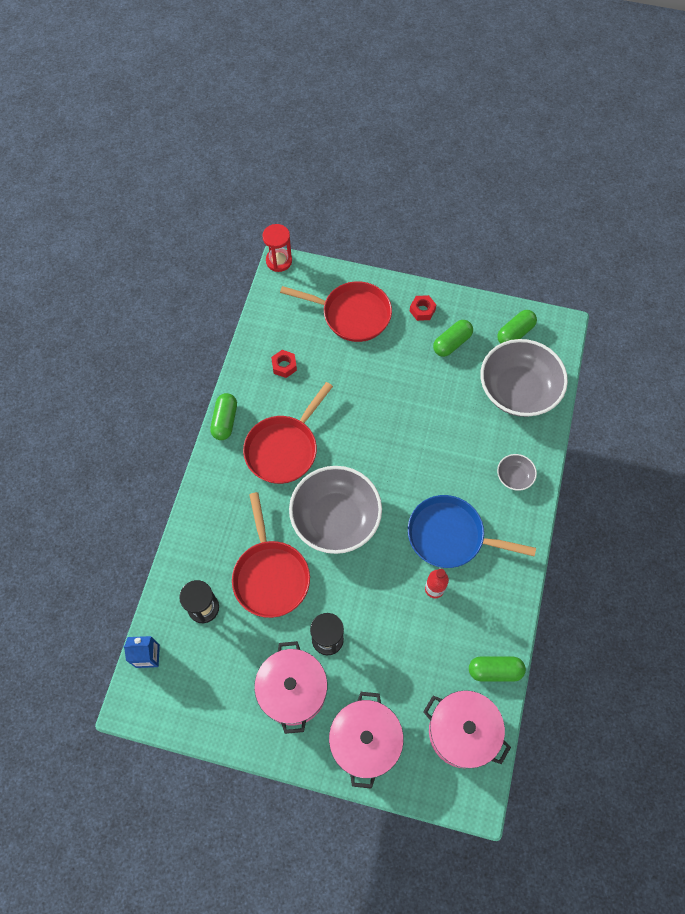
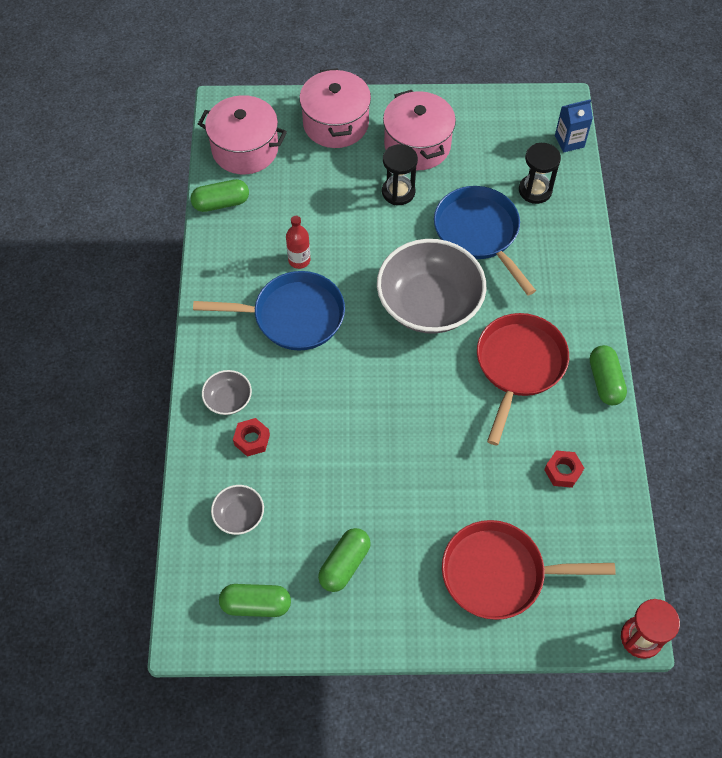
camera: 165 degrees right, 5 degrees down
(270, 575) = (479, 233): red pan -> blue pan
(422, 310) = (400, 607): red nut -> red nut (252, 440)
(515, 333) = (256, 604): green capsule -> green capsule turned 60 degrees clockwise
(518, 390) = (239, 515): grey bowl -> grey bowl, size x0.44

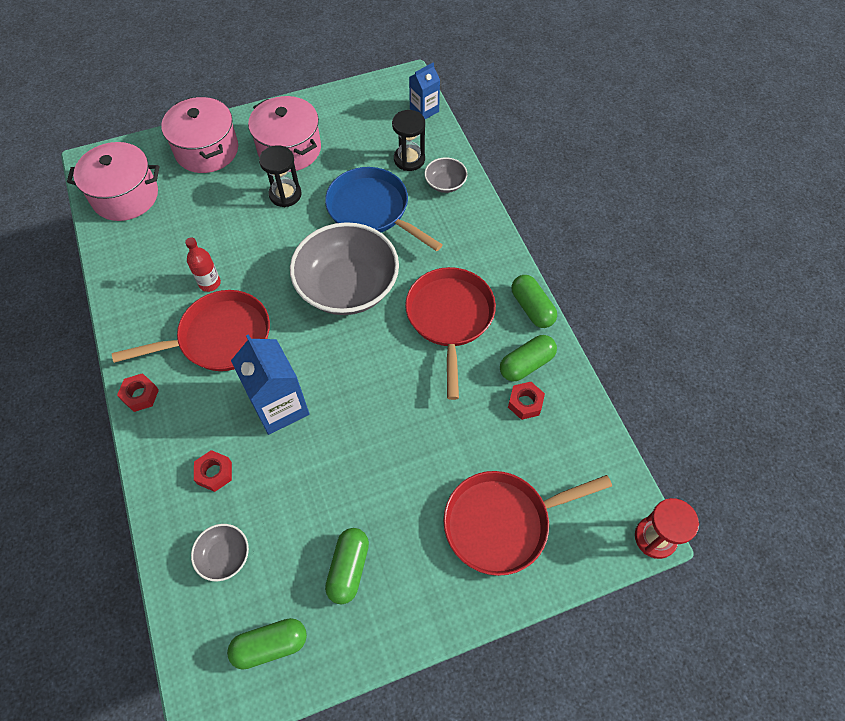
camera: 20 degrees left, 0 degrees up
(206, 347) = (140, 395): none -> red nut
(221, 203) = (115, 252): green capsule -> green capsule (526, 364)
(228, 399) = (178, 440): grey bowl -> grey bowl (445, 183)
(292, 316) = (219, 338): blue pan -> red pan
(328, 398) = (280, 406): none -> blue carton

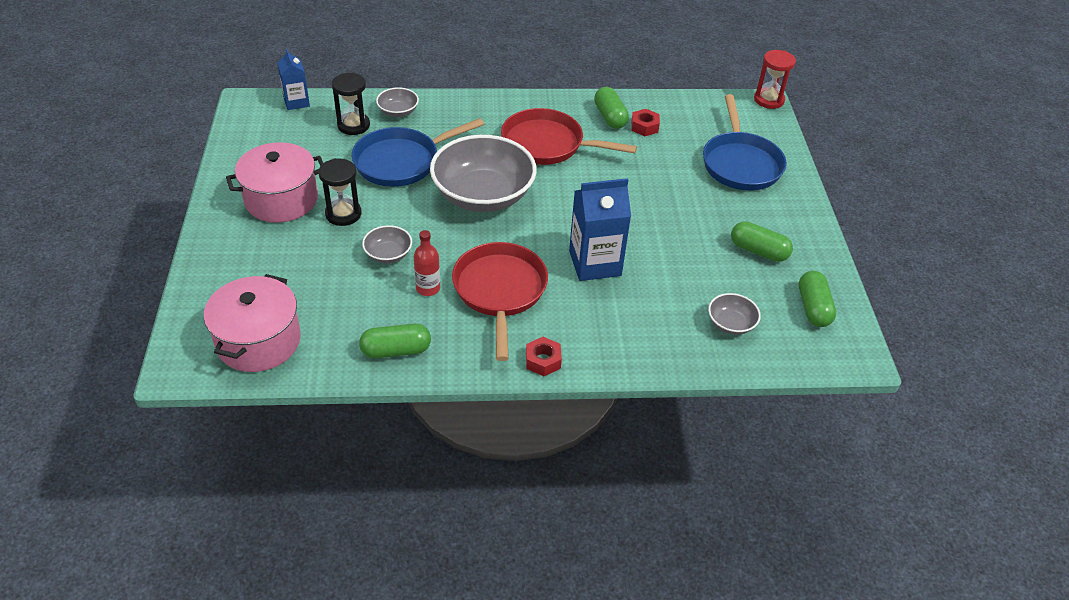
camera: 75 degrees left, 15 degrees down
(207, 150) = (235, 262): pink pot -> none
(214, 473) = (648, 318): red nut -> none
(244, 242) = (388, 254): none -> grey bowl
(503, 523) = (740, 163): red pan -> blue pan
(532, 308) = (558, 100): green capsule -> green capsule (396, 350)

